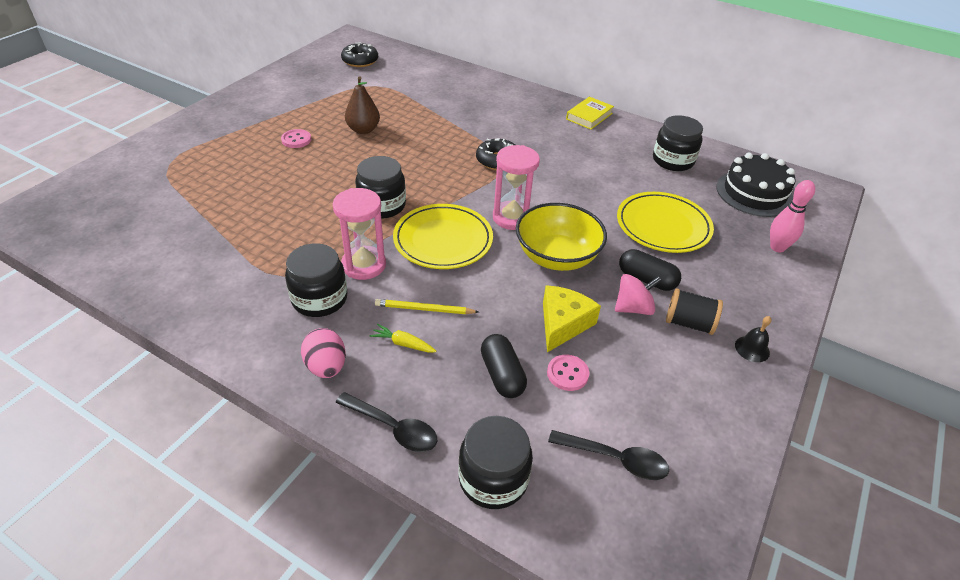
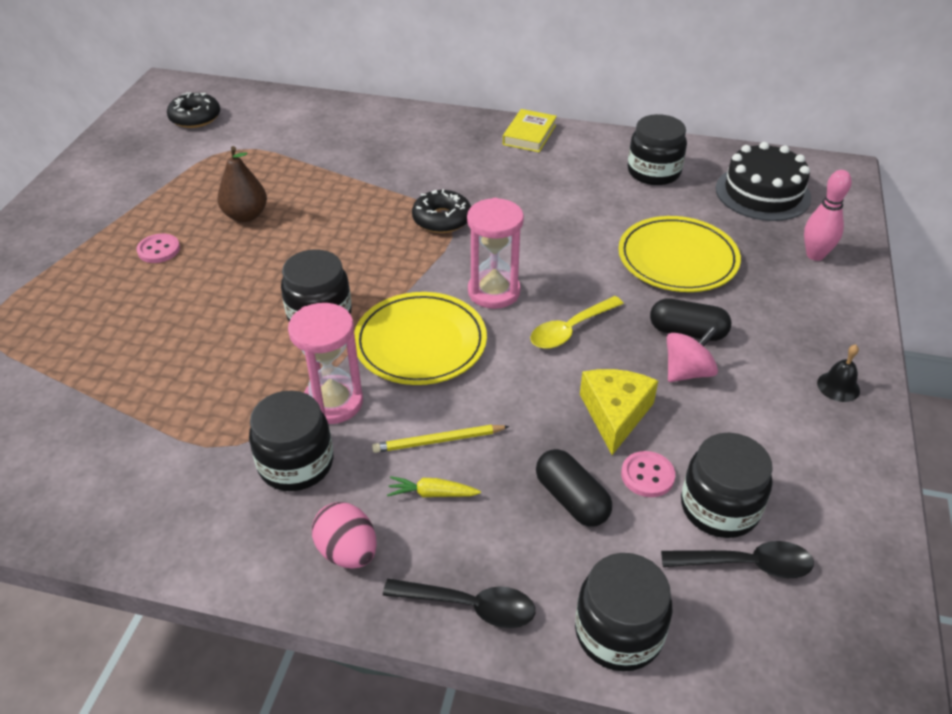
camera: 15 degrees left, 0 degrees up
(556, 257) = (570, 330): yellow bowl -> yellow spoon
(613, 412) = (719, 507): none -> black jar
(689, 323) = (757, 374): black spool -> none

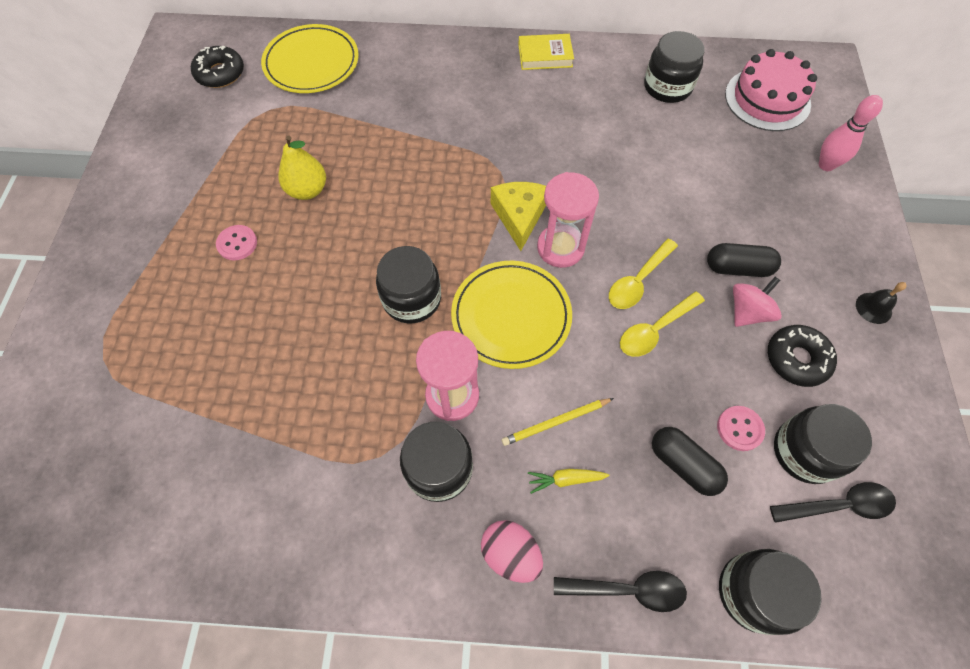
camera: 10 degrees left, 20 degrees up
(246, 216) = (307, 190): brown pear -> yellow pear
(442, 219) = (491, 169): black donut -> black donut (796, 359)
(529, 135) = (545, 56): yellow book -> yellow book turned 75 degrees clockwise
(576, 374) = (655, 330): none -> yellow spoon
(615, 414) = (698, 368): yellow cheese -> yellow cheese (519, 216)
(677, 259) = (711, 186): yellow plate -> yellow plate (312, 63)
(762, 193) = (767, 99): black cake -> pink cake

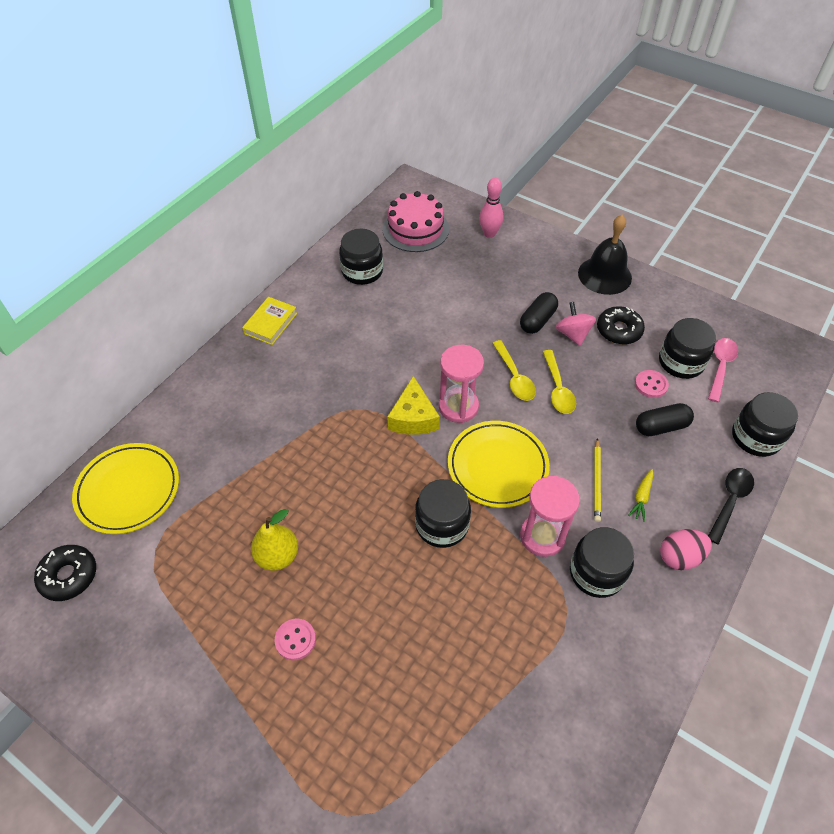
camera: 60 degrees left, 10 degrees down
(519, 216) = (413, 417): yellow cheese -> yellow cheese turned 120 degrees counterclockwise
(838, 505) = (720, 367): black spoon -> pink spoon
(873, 308) = (604, 275): black bell -> black bell, size x2.16

